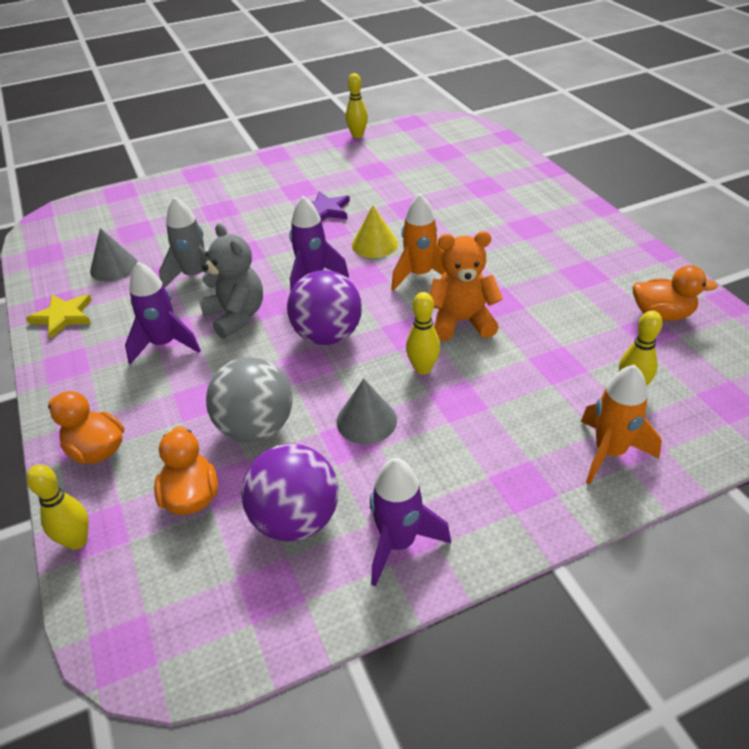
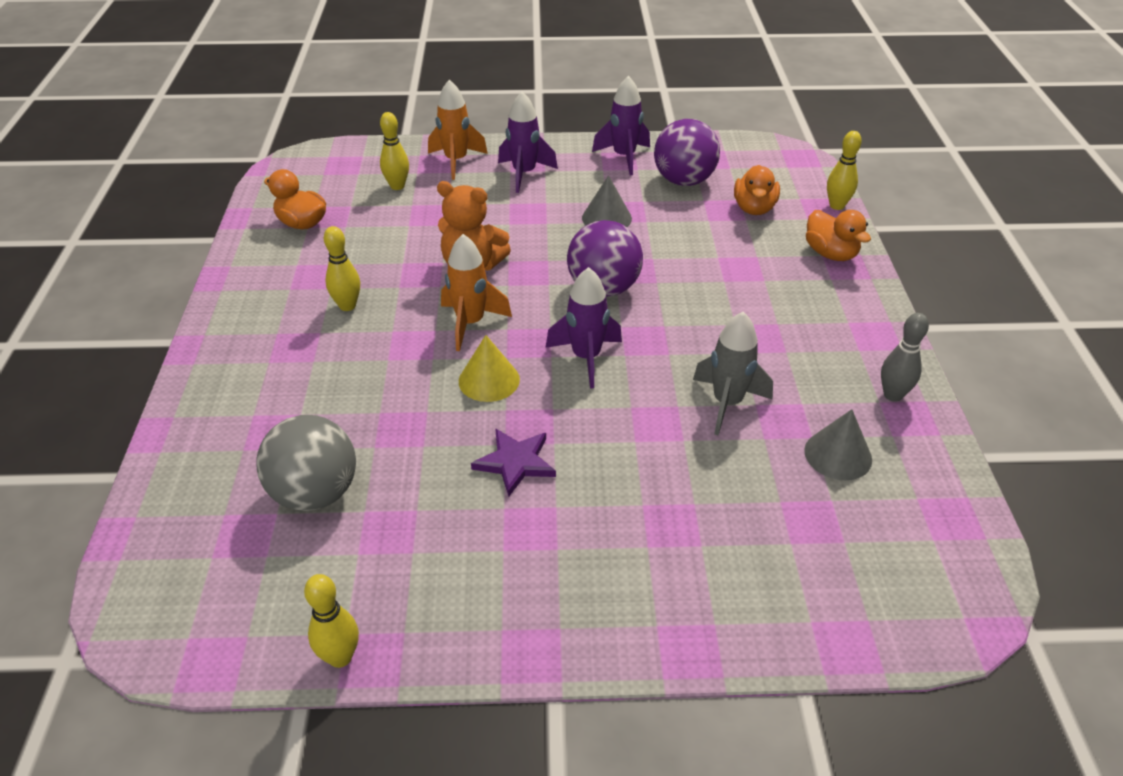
camera: 160 degrees left, 0 degrees up
(63, 316) = (892, 395): yellow star -> grey bowling pin
(164, 344) = (770, 326): purple rocket -> purple rocket (524, 174)
(236, 316) = (689, 335): grey teddy bear -> none
(256, 428) = (696, 235): grey ball -> grey ball (315, 493)
(422, 369) = (537, 239): yellow bowling pin -> yellow bowling pin (347, 306)

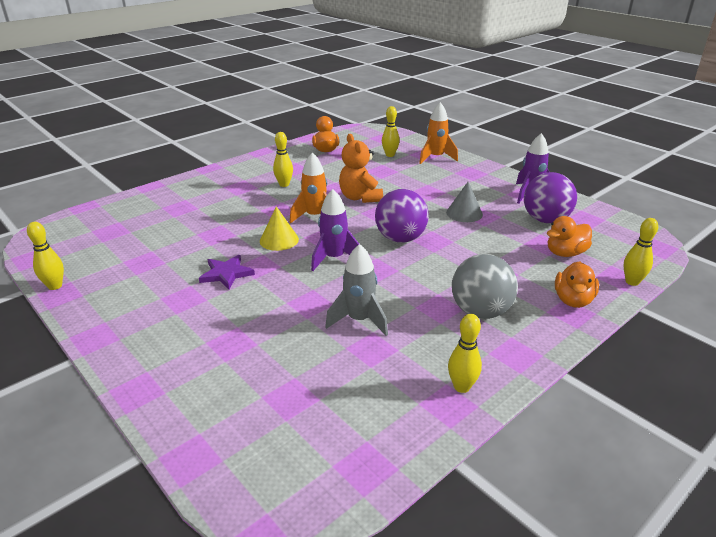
camera: 50 degrees right, 10 degrees down
(315, 493) = (151, 234): grey ball -> grey ball (480, 312)
(524, 174) = (459, 177): purple rocket -> none
(838, 455) = (366, 385): grey cone -> none
(892, 395) = (461, 387): grey bowling pin -> yellow bowling pin

